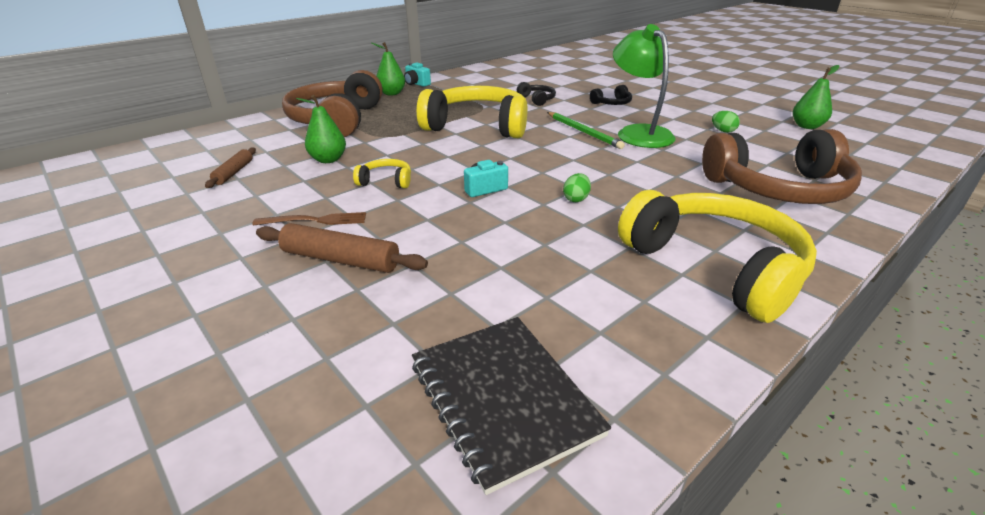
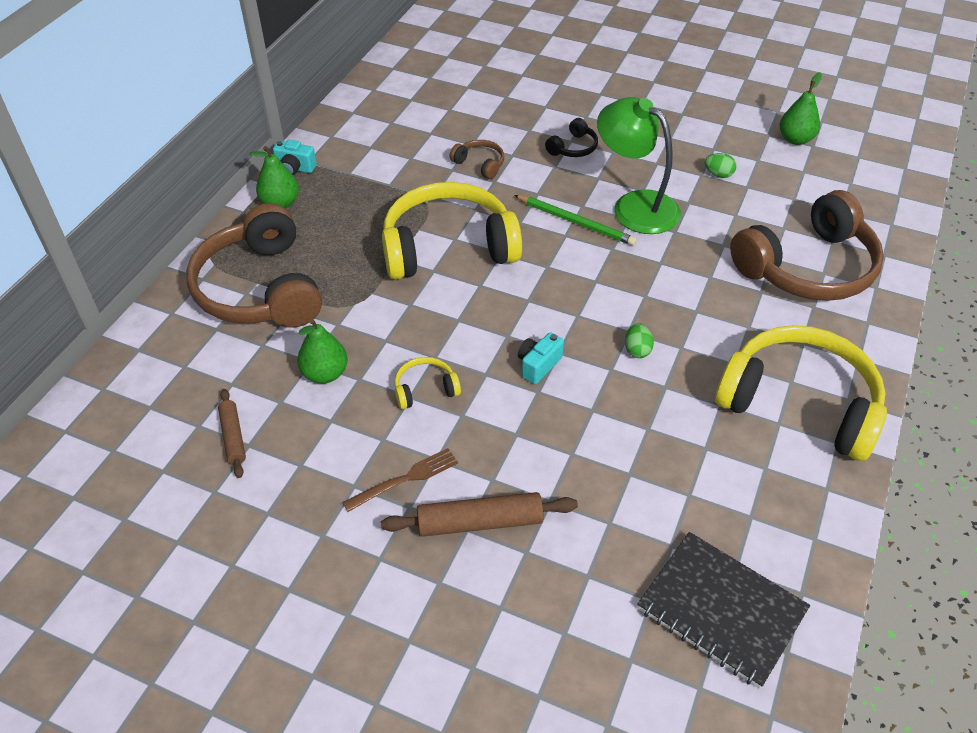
camera: 25 degrees left, 15 degrees up
(537, 99) = (480, 164): black headphones -> brown headphones

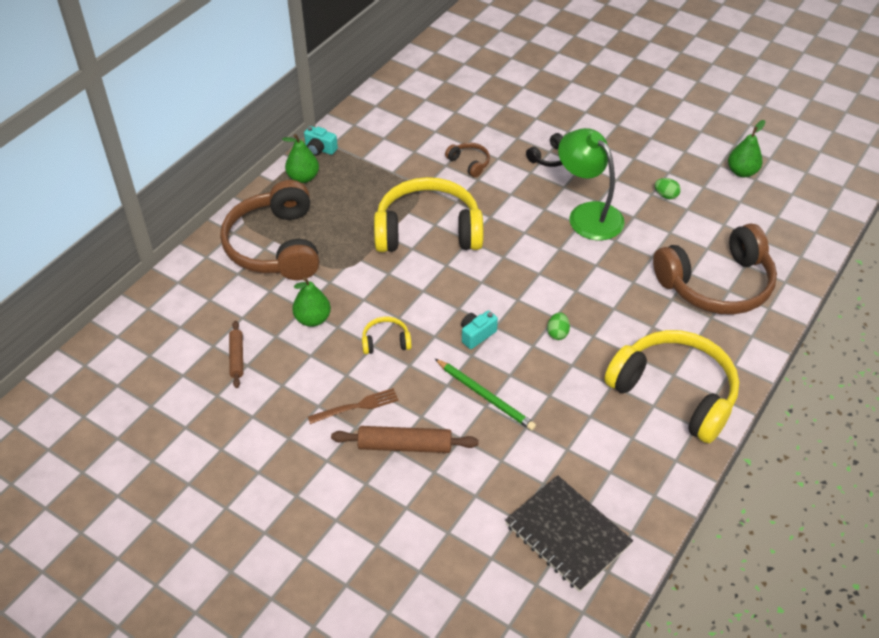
camera: 10 degrees right, 0 degrees up
(576, 222) = (536, 222): green pencil -> green pencil (485, 396)

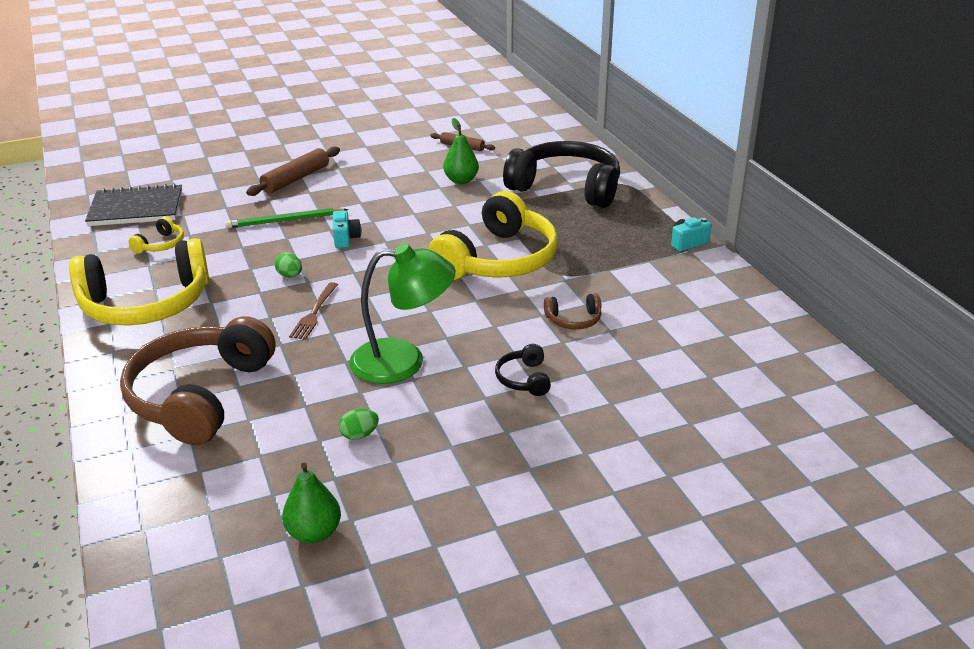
camera: 125 degrees right, 15 degrees down
(276, 246) = (566, 188): brown headphones -> black headphones
(303, 177) = (649, 223): green pear -> none
(357, 406) = (354, 173): brown fork -> brown fork (314, 313)
(386, 341) = (397, 200): yellow headphones -> yellow headphones (161, 245)

